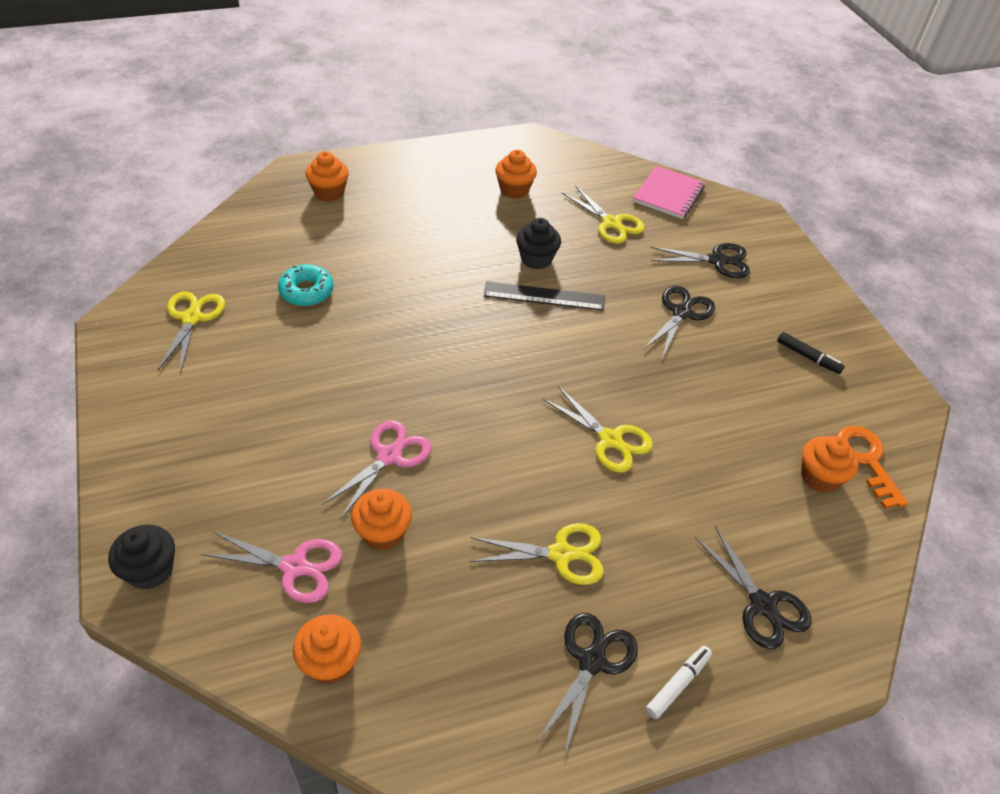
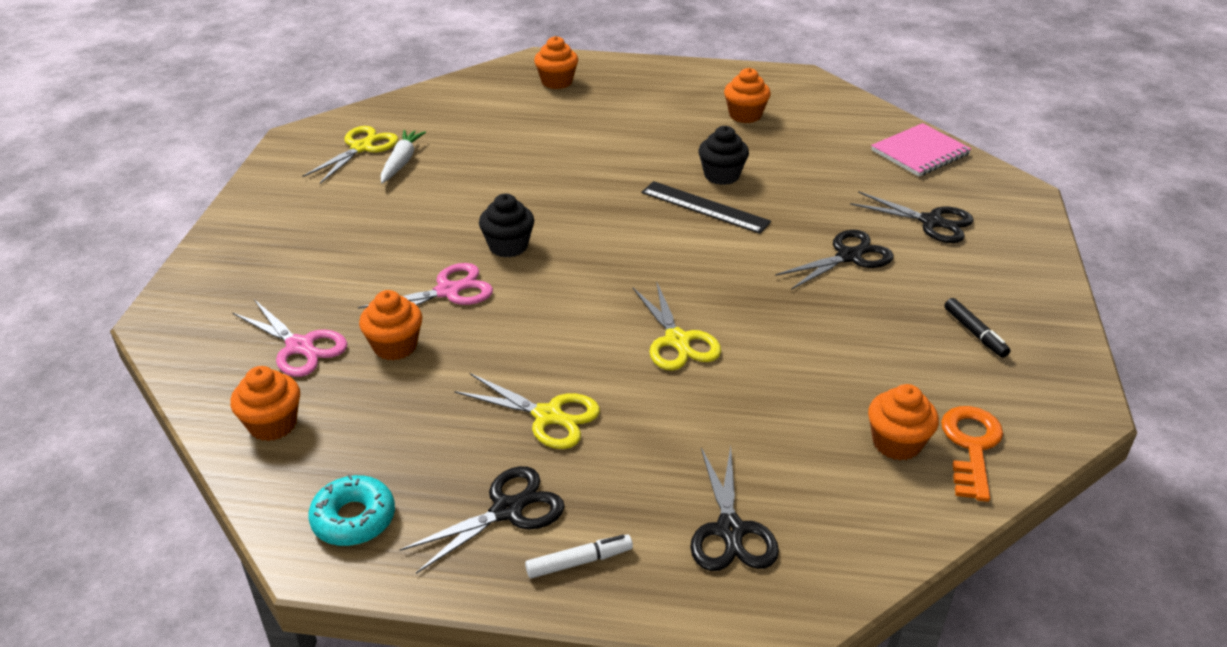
camera: 30 degrees right, 10 degrees down
(150, 570) = (187, 312): black cupcake -> black cupcake (508, 246)
(244, 324) = (401, 162): none -> white carrot
(306, 291) = (475, 151): turquoise donut -> turquoise donut (353, 519)
(611, 223) = (831, 164): yellow scissors -> none

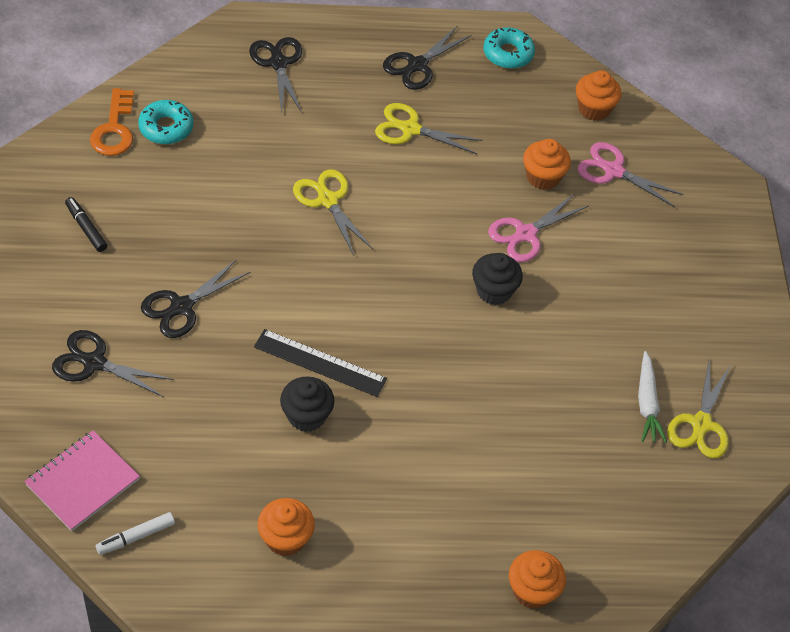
camera: 165 degrees right, 15 degrees up
(579, 562) = (366, 40): white marker -> white marker (136, 537)
(896, 443) = (166, 128): orange cupcake -> turquoise donut

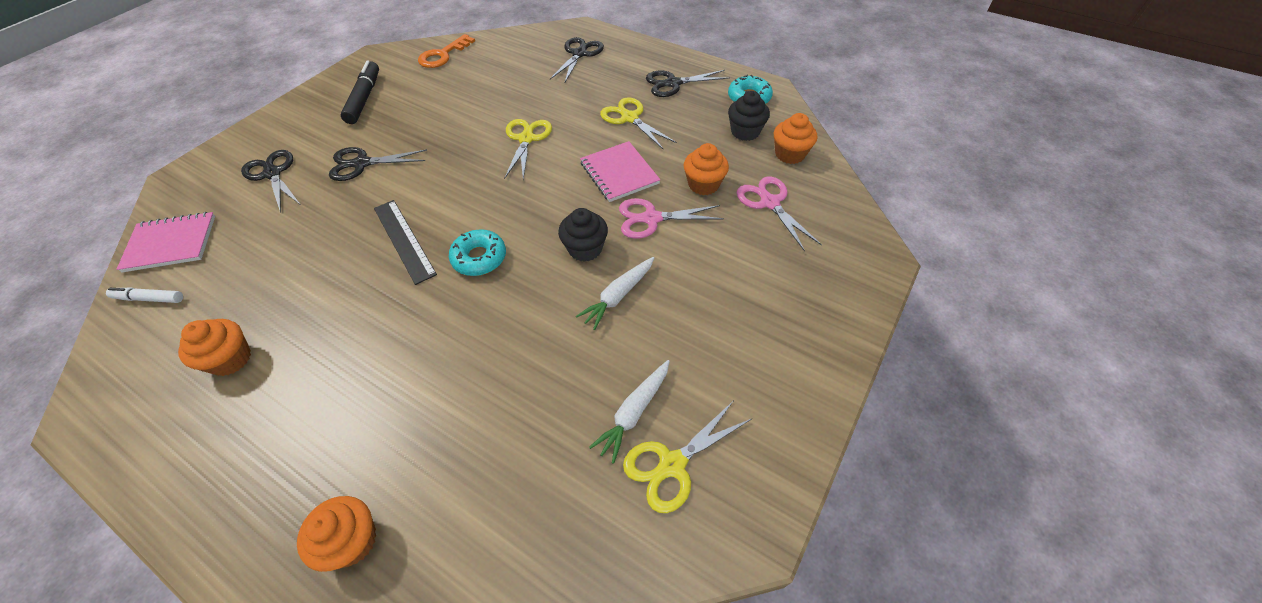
camera: 40 degrees right, 0 degrees up
(86, 228) = (364, 98): black marker -> black marker, size x1.66
(166, 128) = (473, 64): turquoise donut -> turquoise donut (479, 258)
(306, 416) = (352, 273): black cupcake -> black cupcake (745, 132)
(456, 199) = (619, 173): none -> pink notebook
(559, 320) = (618, 296): none -> white carrot

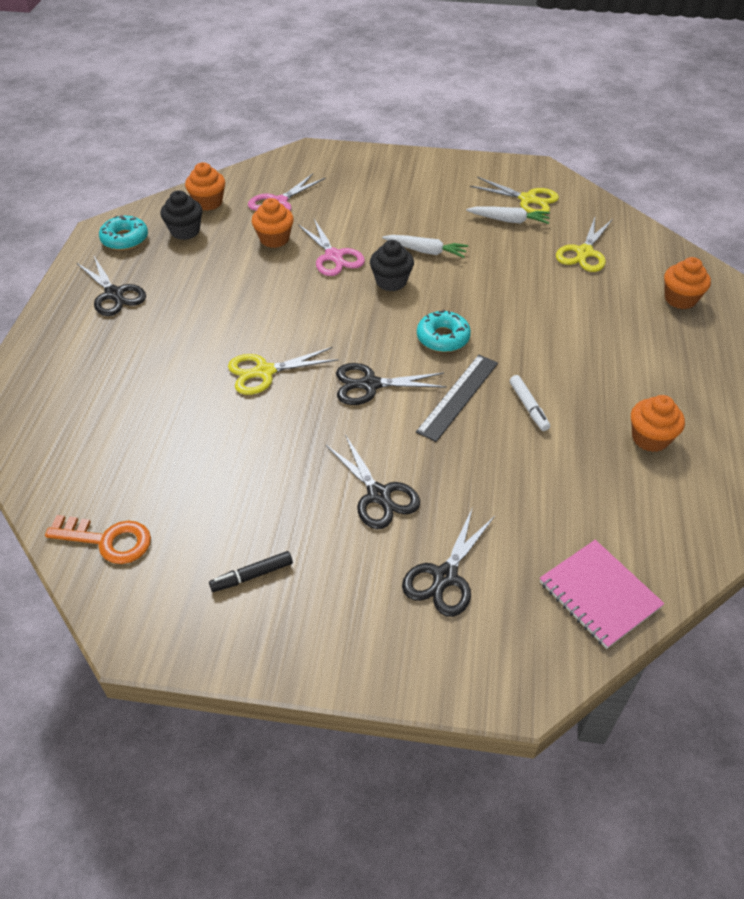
camera: 115 degrees left, 5 degrees down
(149, 299) = (661, 551): white marker -> white marker (528, 407)
(364, 98) = (252, 576): black marker -> black marker, size x0.60
(579, 54) = (66, 390): black scissors -> black scissors (370, 385)
(619, 173) = (285, 290): pink notebook -> none
(629, 118) = (193, 308): yellow scissors -> yellow scissors (584, 253)

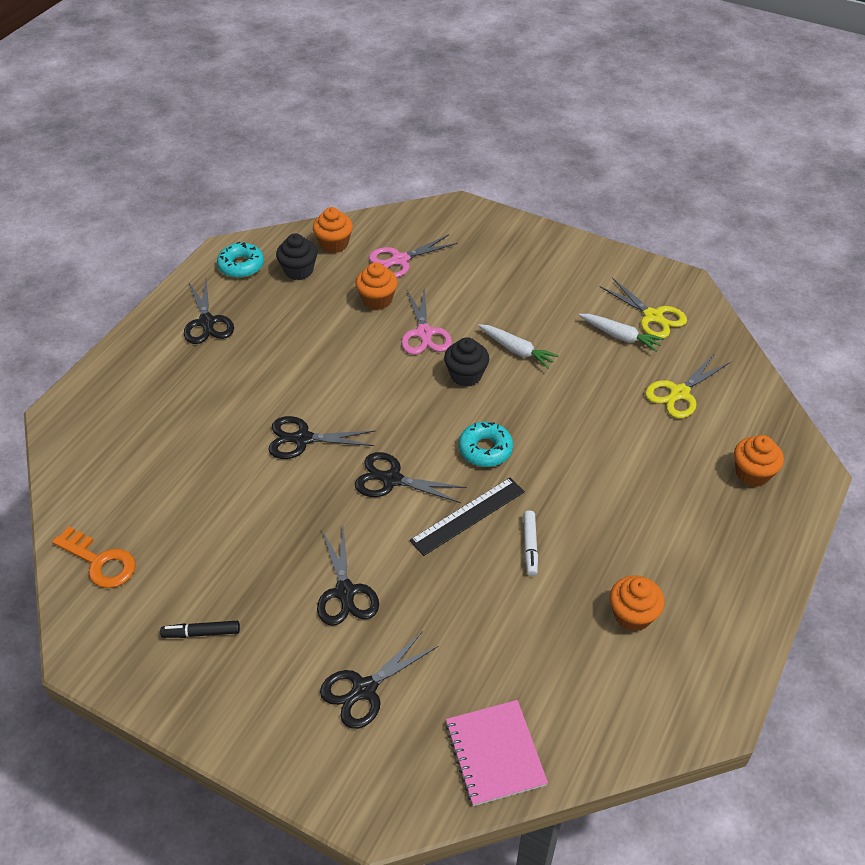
camera: 20 degrees right, 0 degrees up
(264, 372) = (302, 439): yellow scissors -> black scissors

